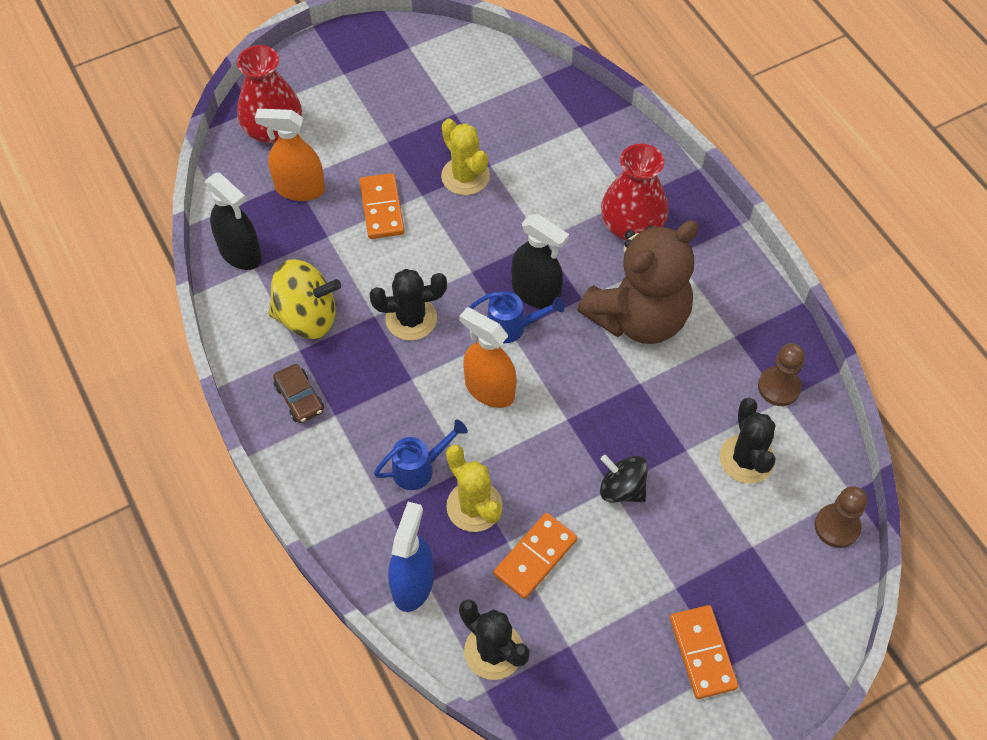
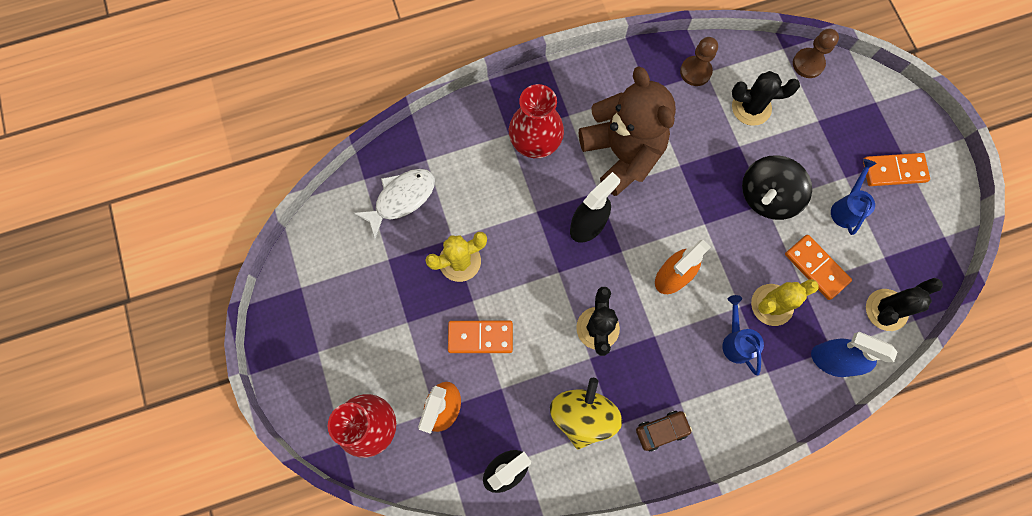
camera: 80 degrees left, 15 degrees up
(513, 327) = (617, 249): blue watering can -> blue watering can (846, 208)
(526, 112) = (401, 199): none -> white fish
(622, 489) = (767, 196): black spinning top -> black spinning top, size x1.53

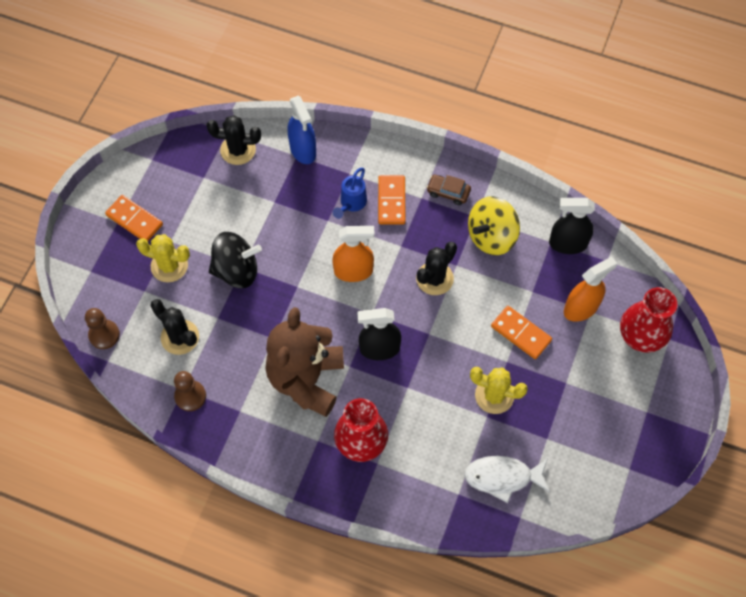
camera: 140 degrees left, 10 degrees down
(772, 305) = (306, 206): yellow cactus -> yellow cactus (169, 266)
(816, 267) = (253, 204): orange domino -> orange domino (391, 201)
(846, 208) = (192, 223): blue watering can -> none

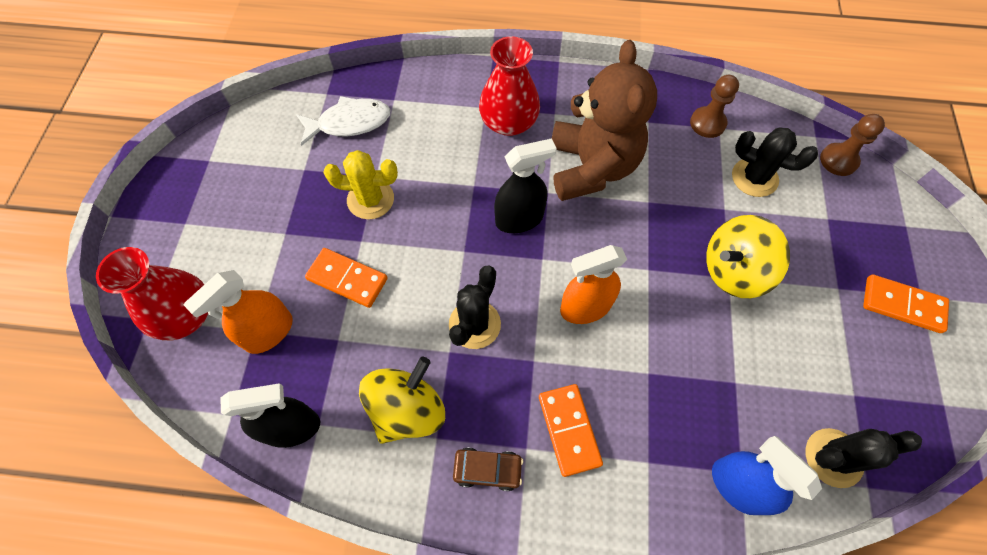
camera: 165 degrees right, 0 degrees up
(169, 266) = (819, 256): yellow cactus -> none
(236, 270) = (733, 270): black spinning top -> yellow spinning top
(351, 204) = (626, 409): blue watering can -> none

